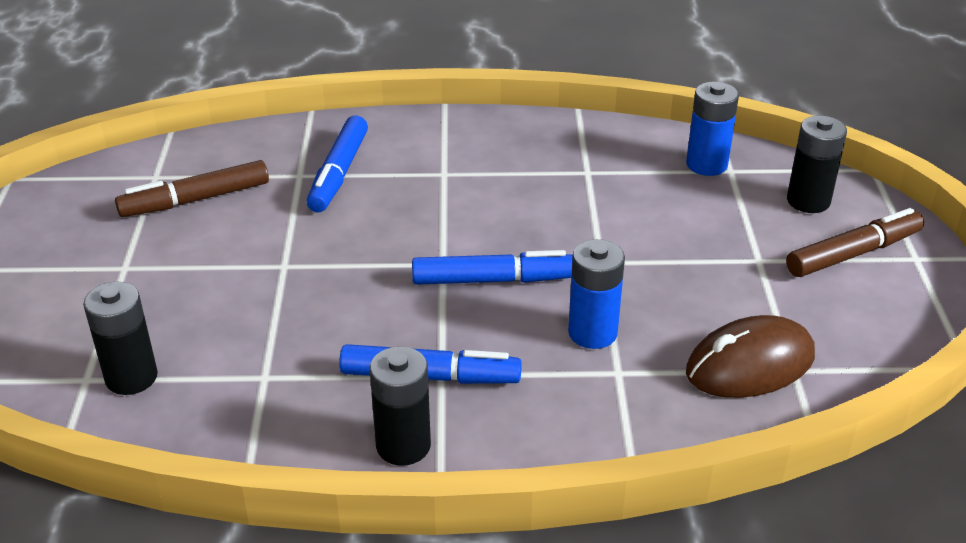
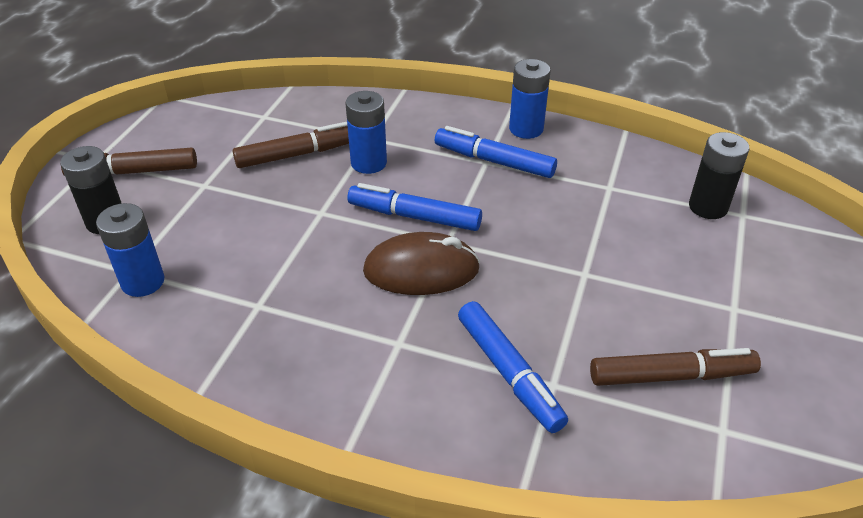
camera: 160 degrees left, 5 degrees up
(339, 173) = (509, 373): blue marker -> blue marker turned 120 degrees clockwise
(403, 445) = (526, 129): black battery -> blue battery
(691, 322) = (297, 154): none -> brown marker
(749, 365) = (287, 123): brown mouse -> brown mouse (421, 270)

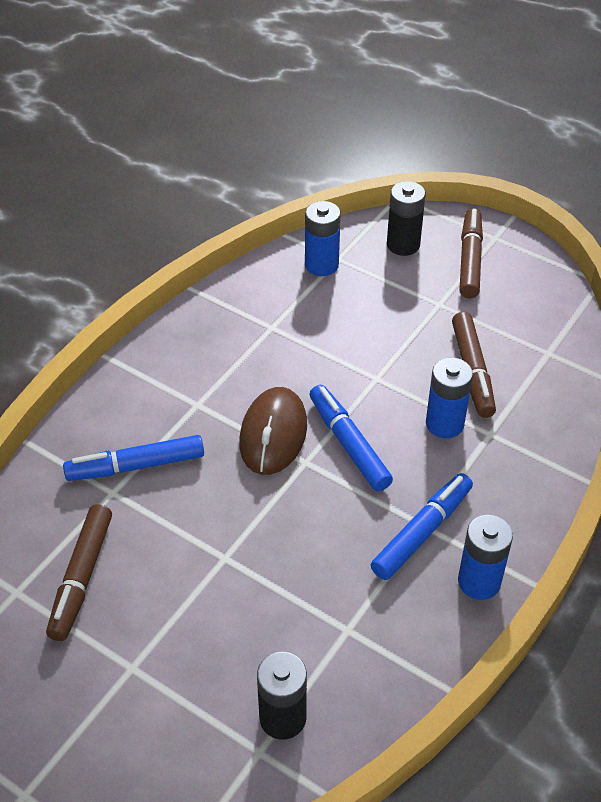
camera: 105 degrees right, 5 degrees up
(414, 216) = (348, 444): blue marker -> blue marker turned 60 degrees counterclockwise

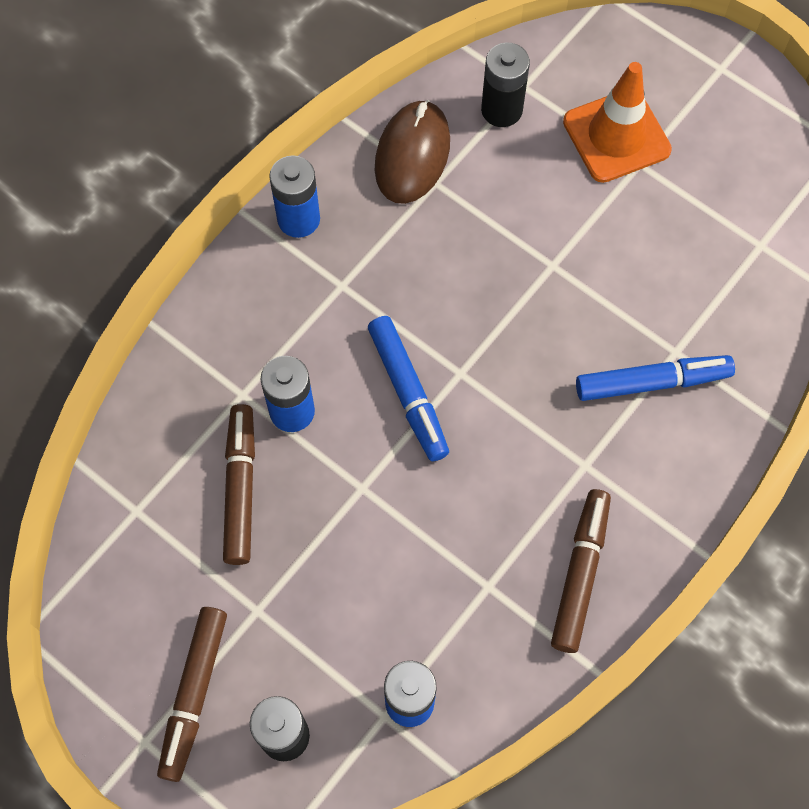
camera: 175 degrees left, 20 degrees up
(82, 577) = (696, 254): brown marker -> brown marker (580, 573)
(154, 697) = (616, 136): none -> orange traffic cone
(273, 434) = (494, 412): brown mouse -> brown mouse (412, 155)
(422, 532) = (345, 276): blue marker -> none

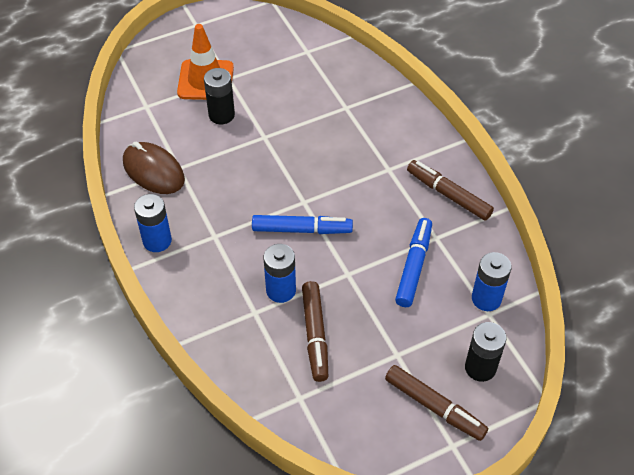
camera: 65 degrees left, 15 degrees down
(240, 488) = (315, 335): brown marker -> brown marker turned 120 degrees counterclockwise
(501, 110) = (154, 121): black battery -> black battery (221, 115)
(652, 382) = (357, 123): blue marker -> blue marker (413, 266)

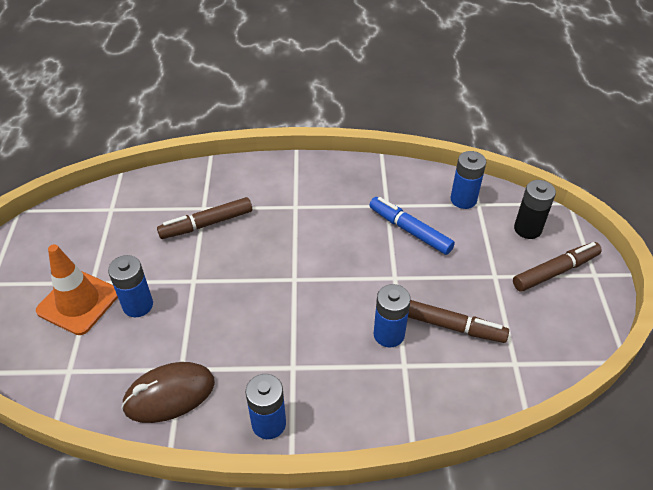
camera: 65 degrees left, 5 degrees down
(221, 115) = (138, 305): black battery -> blue battery
(302, 229) = (326, 292): blue marker -> none
(448, 195) = (347, 180): brown marker -> brown marker (206, 224)

